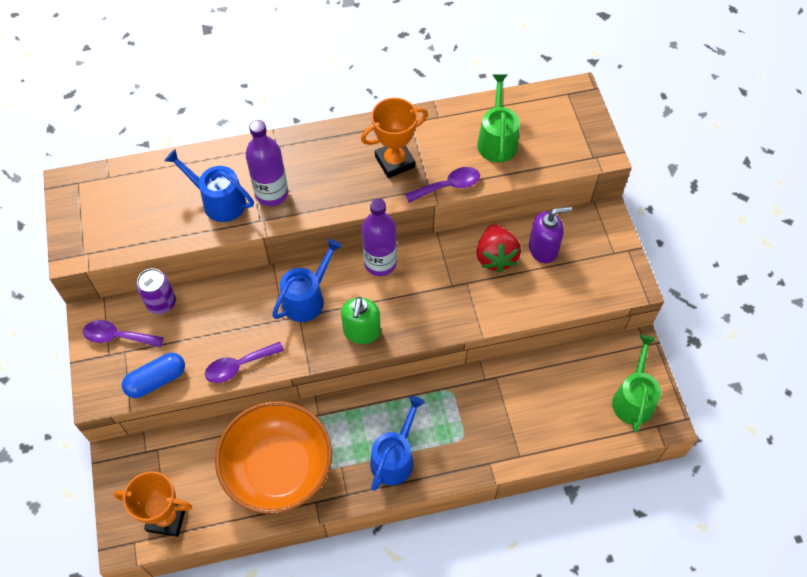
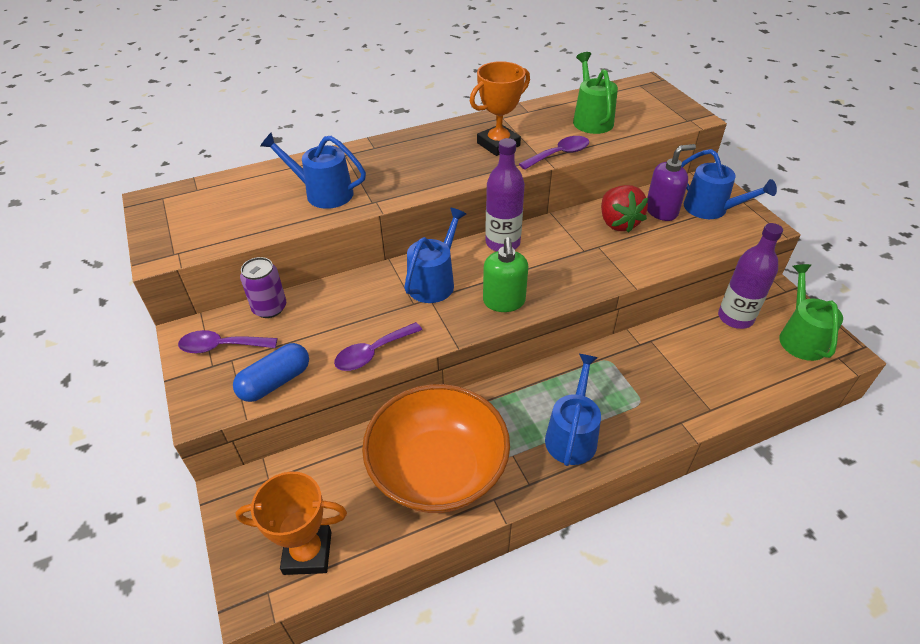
camera: 10 degrees left, 15 degrees down
(271, 193) = (379, 181): purple bottle -> purple bottle (735, 318)
(592, 254) = (710, 209): none -> blue watering can

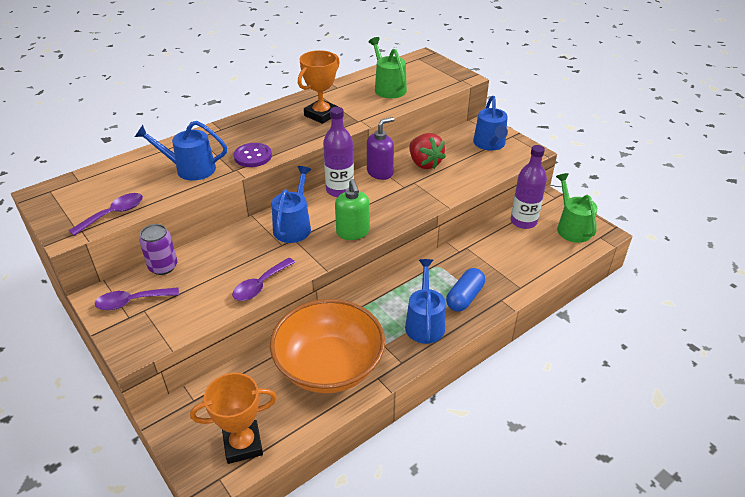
camera: 15 degrees left, 5 degrees down
(275, 382) = (187, 319): blue capsule -> blue capsule (465, 297)
(400, 187) = (253, 156): none -> purple button
(559, 154) = (371, 116): purple spoon -> purple spoon (114, 214)
(661, 211) = (454, 150): purple soap dispenser -> purple soap dispenser (380, 172)
(710, 209) = (490, 144): blue watering can -> blue watering can turned 60 degrees clockwise

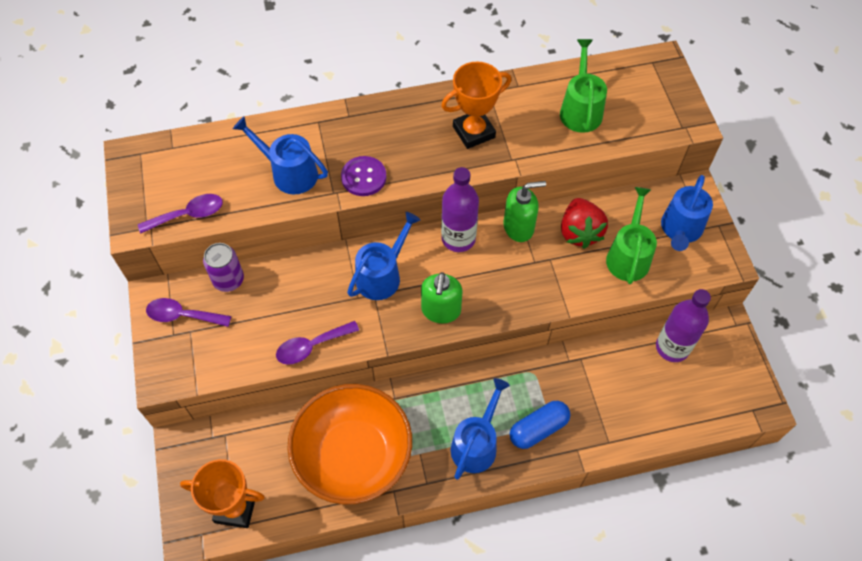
camera: 25 degrees right, 20 degrees up
(380, 172) = (519, 227): purple soap dispenser -> green soap dispenser
(572, 228) = (726, 381): green watering can -> green watering can (628, 256)

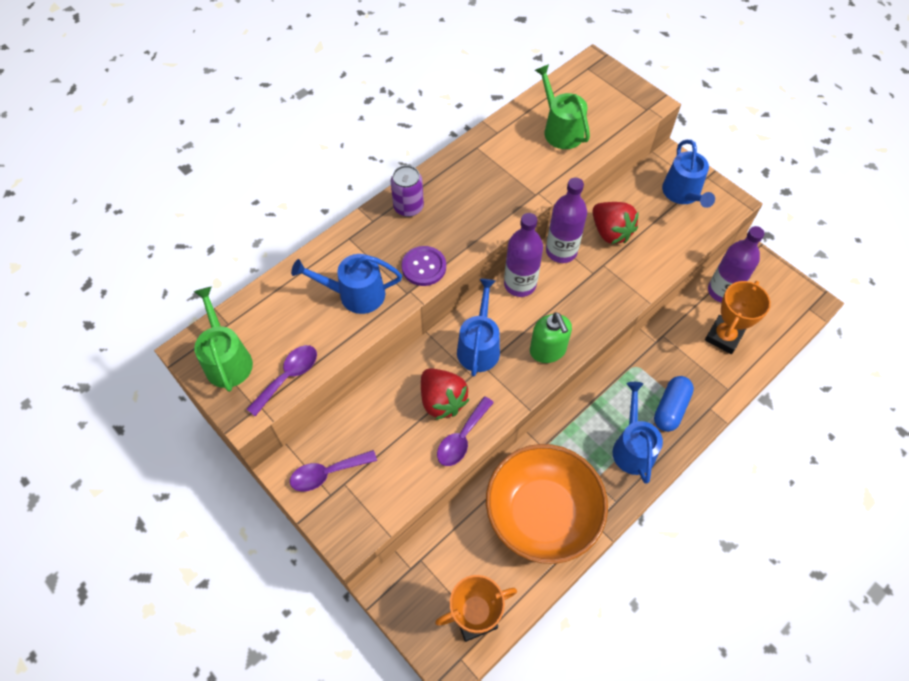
camera: 30 degrees left, 0 degrees up
(228, 280) = (347, 419): purple can -> purple can (408, 207)
(317, 306) = (442, 401): none -> red strawberry
(473, 132) = (489, 186): orange trophy -> orange trophy (723, 336)
(519, 227) = (561, 251): green soap dispenser -> purple bottle
(628, 256) = (660, 233): green watering can -> green watering can (227, 360)

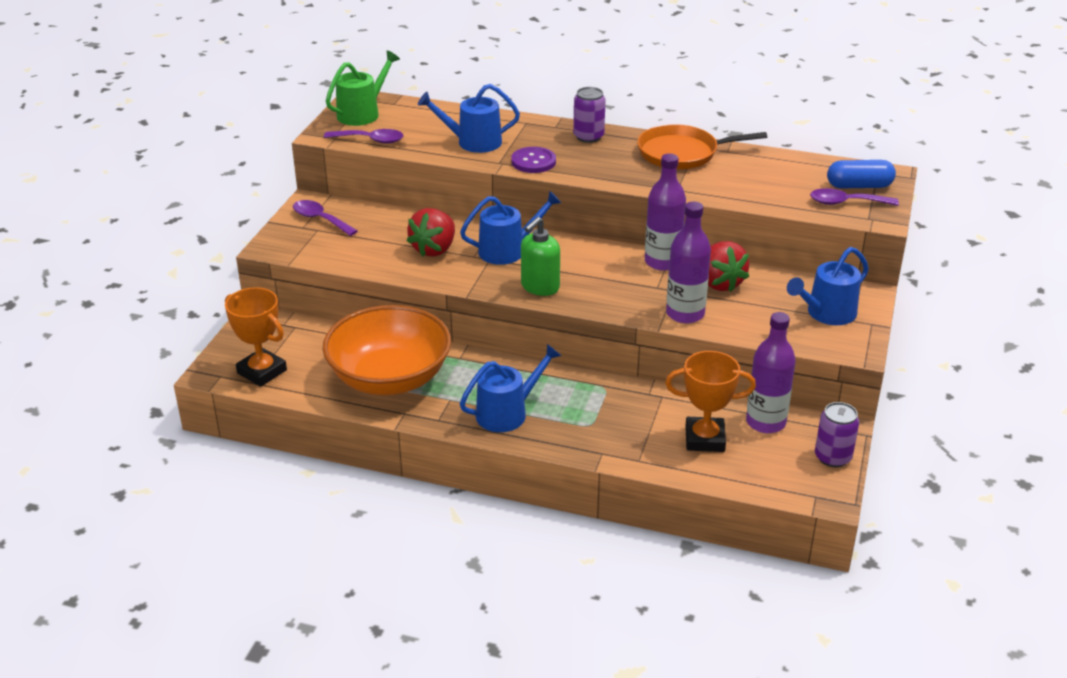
camera: 60 degrees right, 25 degrees down
(355, 294) = (473, 142): blue watering can -> blue watering can turned 60 degrees counterclockwise
(462, 438) = (406, 270): purple spoon -> purple spoon (846, 203)
(481, 161) = (681, 153): none -> orange pan
(520, 284) = (598, 251): purple bottle -> purple bottle (685, 314)
(560, 130) = (774, 180): green watering can -> none
(610, 232) = (719, 283): red strawberry -> red strawberry turned 45 degrees counterclockwise
(670, 408) = (576, 425): blue capsule -> blue capsule (859, 186)
(775, 276) = (832, 457): none -> purple can

